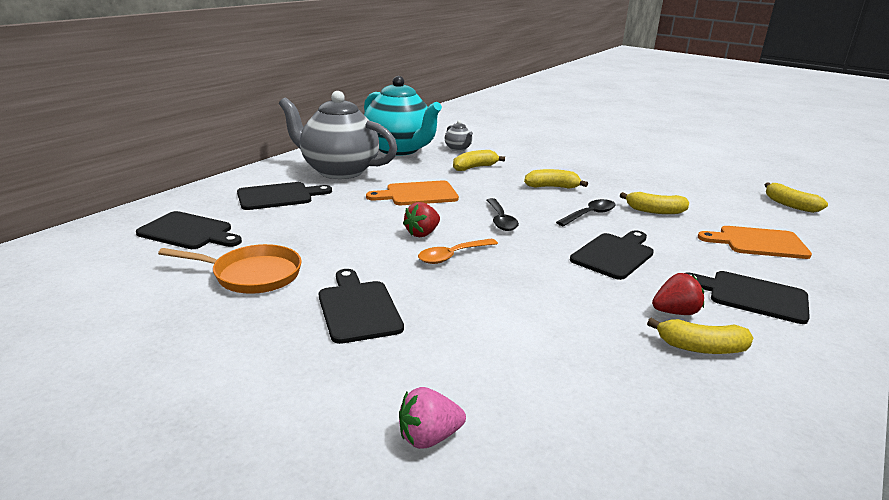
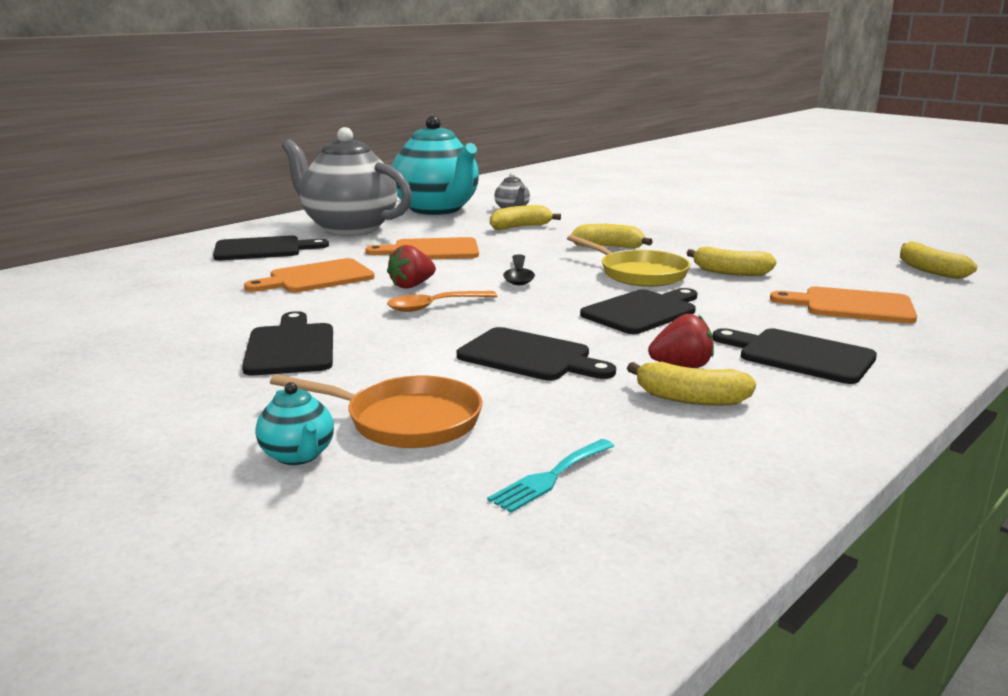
camera: 10 degrees right, 5 degrees down
(188, 232) = (142, 277): black cutting board -> black cutting board (530, 357)
(252, 275) = (189, 315): orange pan -> orange pan (406, 421)
(339, 227) = (316, 278): none -> orange cutting board
(429, 437) = (298, 455): pink strawberry -> turquoise teapot
(589, 215) = (639, 274): black spoon -> yellow pan
(645, 445) = (550, 477): none -> turquoise fork

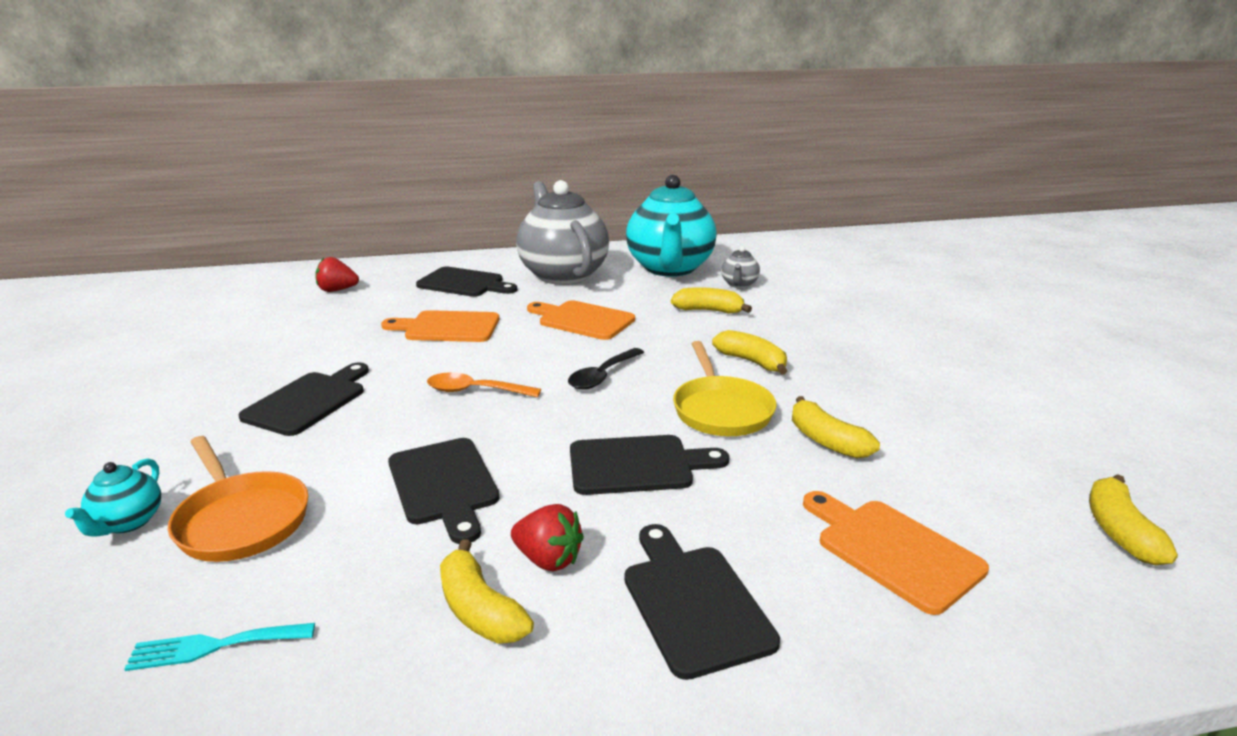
camera: 35 degrees right, 5 degrees up
(411, 286) = (499, 359): red strawberry -> red strawberry (337, 290)

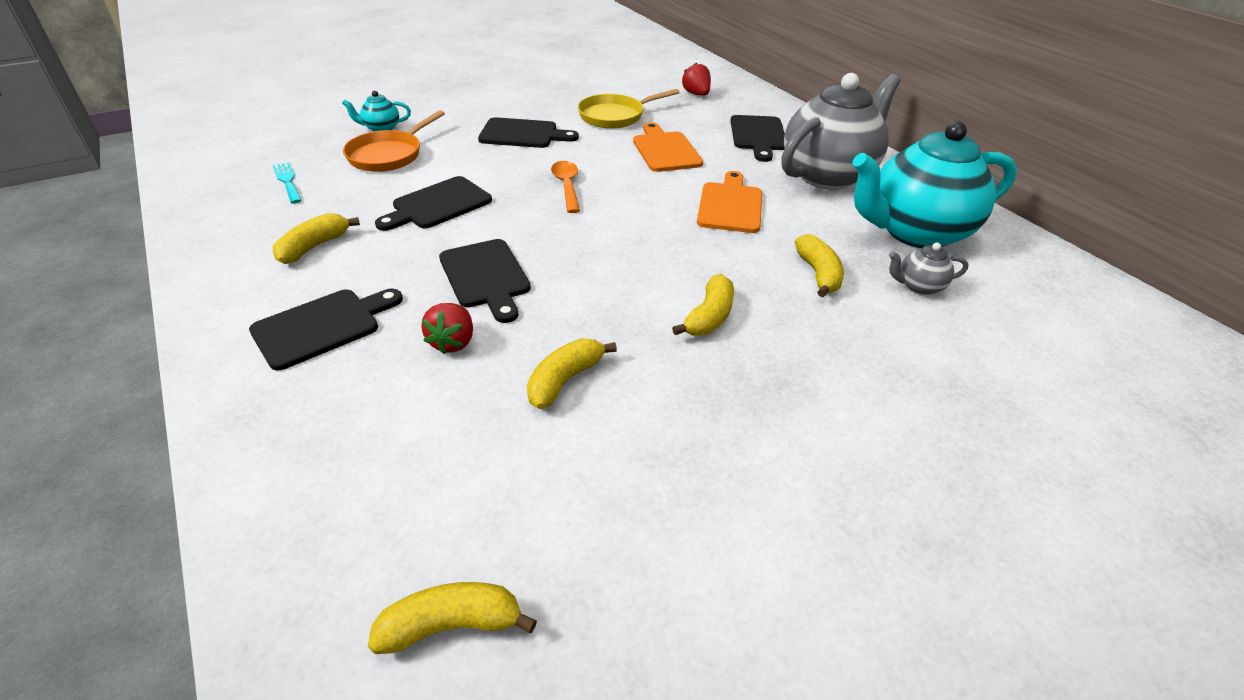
camera: 70 degrees right, 15 degrees up
(548, 559) = (363, 260): red strawberry -> red strawberry (453, 342)
(602, 376) = (624, 235): black spoon -> none
(721, 410) = (595, 308): yellow pan -> yellow pan (615, 116)
(892, 550) = (393, 429): orange cutting board -> none

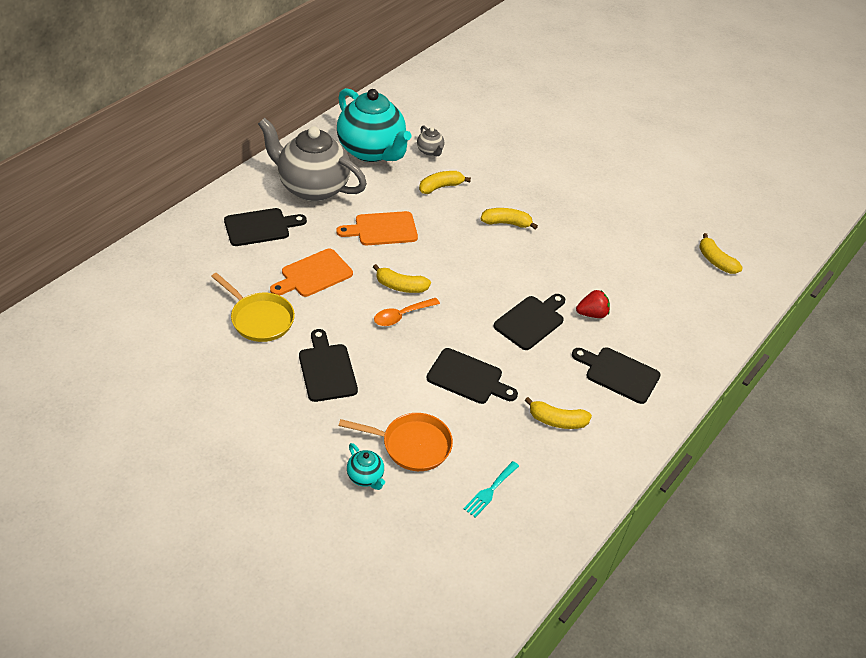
camera: 115 degrees left, 5 degrees up
(565, 380) = (587, 264): yellow banana -> yellow banana (400, 286)
(696, 94) = (183, 275): red strawberry -> none

